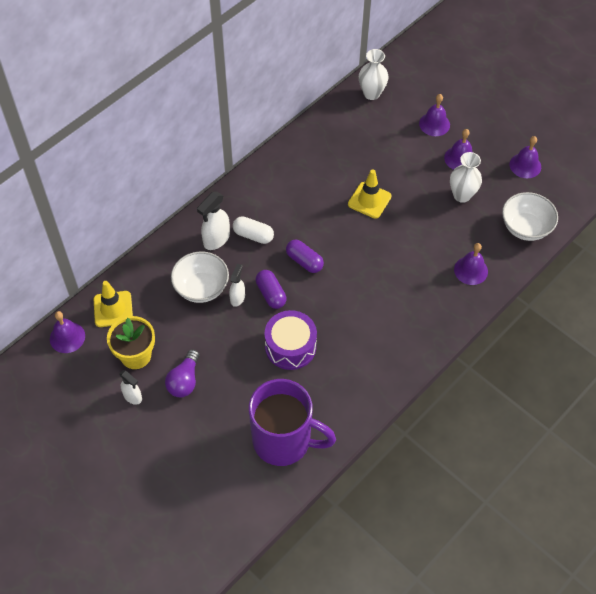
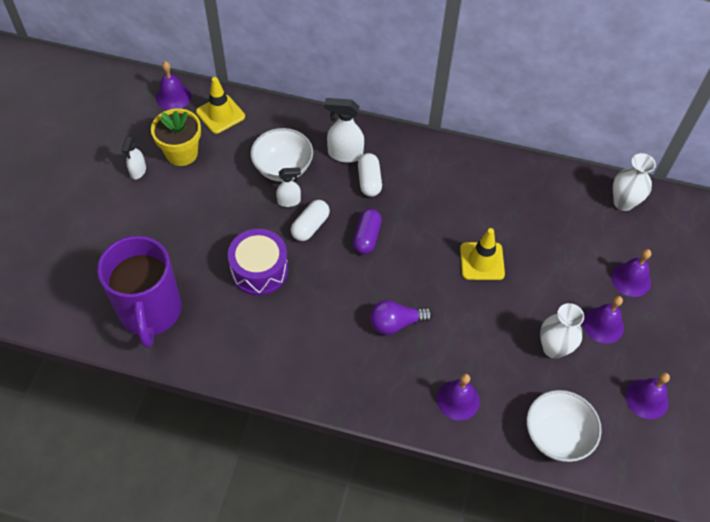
camera: 60 degrees right, 0 degrees up
(184, 381) = (175, 202): purple light bulb -> purple light bulb (396, 323)
(271, 294) = (310, 226): purple capsule -> white capsule

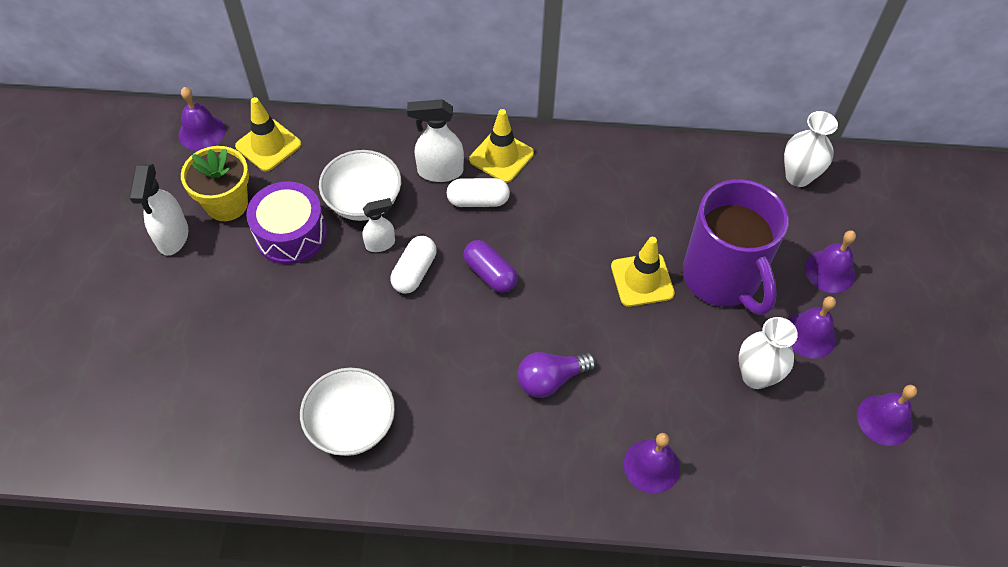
camera: 10 degrees left, 0 degrees up
(138, 171) = (172, 237): white spray bottle -> white spray bottle, size x1.58
(150, 312) = (224, 423): purple mug -> purple mug (722, 278)
(259, 270) = (359, 341): purple drum -> purple drum (291, 234)
(367, 237) = (490, 274): purple capsule -> purple capsule turned 45 degrees counterclockwise
(369, 181) = (478, 201): white capsule -> white capsule turned 75 degrees counterclockwise
(394, 150) = (501, 156): none -> yellow traffic cone
(557, 435) = (785, 488): white bowl -> white bowl (352, 425)

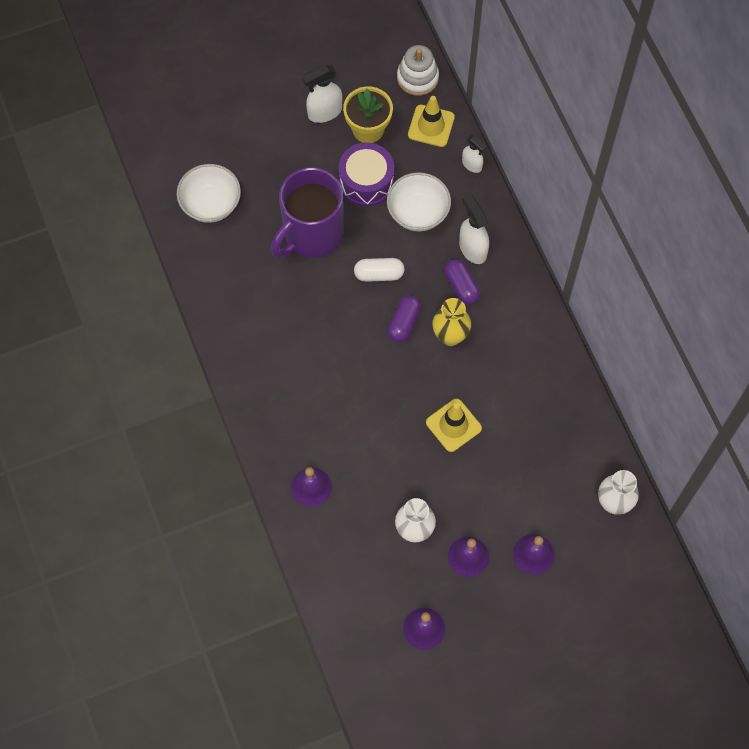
camera: 65 degrees right, 10 degrees up
(202, 132) = (417, 78): purple bell -> white stacking toy
(352, 425) = (248, 294): white bowl -> white bowl (211, 204)
(380, 244) = (389, 241): white spray bottle -> white spray bottle (472, 165)
(478, 201) = (461, 286): white capsule -> purple capsule
(501, 156) = (510, 283): yellow traffic cone -> none
(532, 236) = (450, 336): none -> yellow vase
(551, 379) = (342, 398): purple light bulb -> none
(722, 278) = (485, 479): purple mug -> purple mug (311, 235)

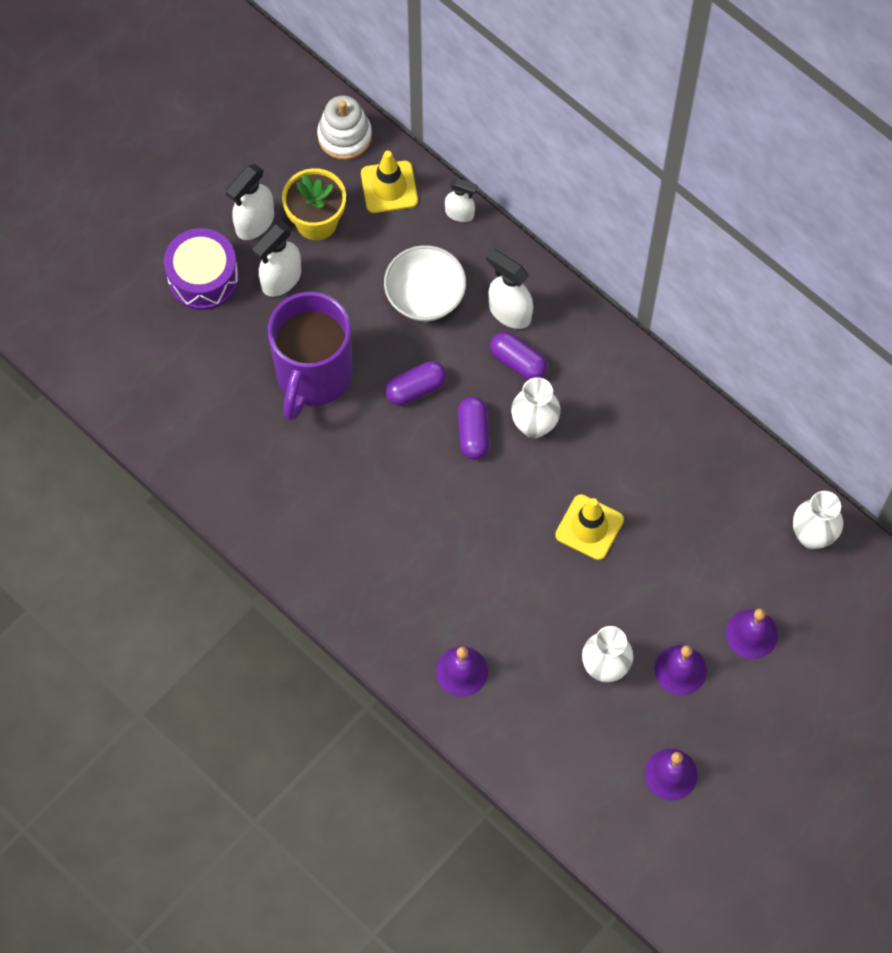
camera: 25 degrees left, 0 degrees up
(211, 204) = (174, 390): white bowl -> none
(323, 159) = (281, 279): none -> white spray bottle
(366, 181) = (346, 285): purple drum -> purple drum (203, 277)
(379, 274) = (416, 388): white capsule -> purple capsule
(450, 336) = (534, 425): yellow vase -> white vase

